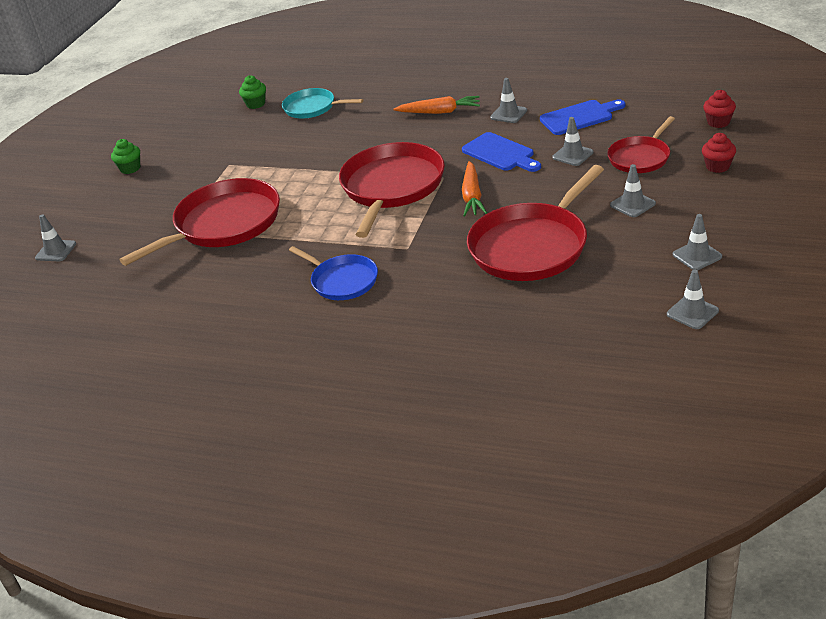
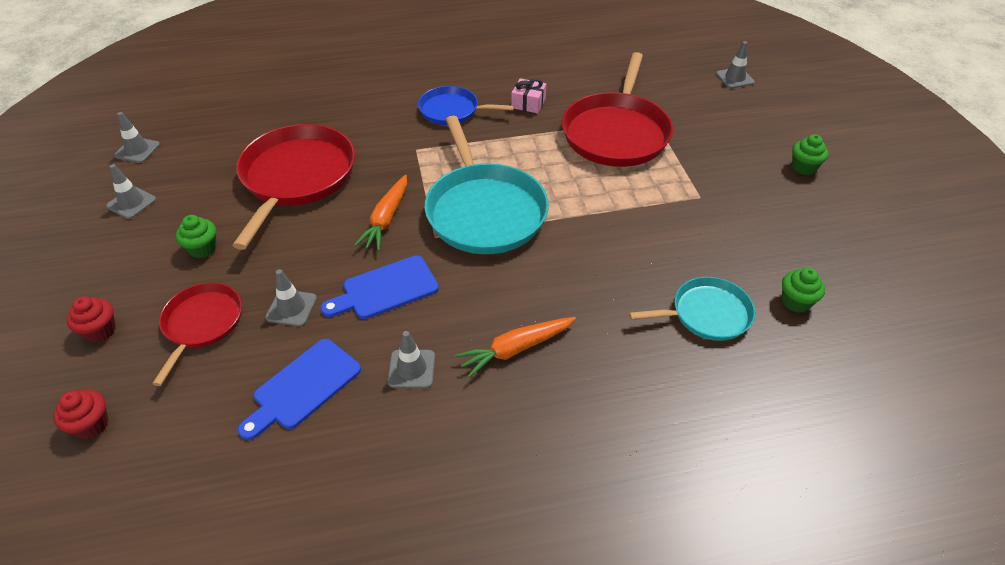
camera: 145 degrees right, 10 degrees up
(264, 271) = (528, 103): none -> pink gift
(391, 187) = (484, 211): red pan -> turquoise pan
(472, 196) = (386, 219): orange carrot -> orange carrot turned 135 degrees counterclockwise
(500, 153) = (386, 289): blue cutting board -> blue cutting board turned 45 degrees counterclockwise
(632, 204) = (203, 249): grey traffic cone -> green cupcake

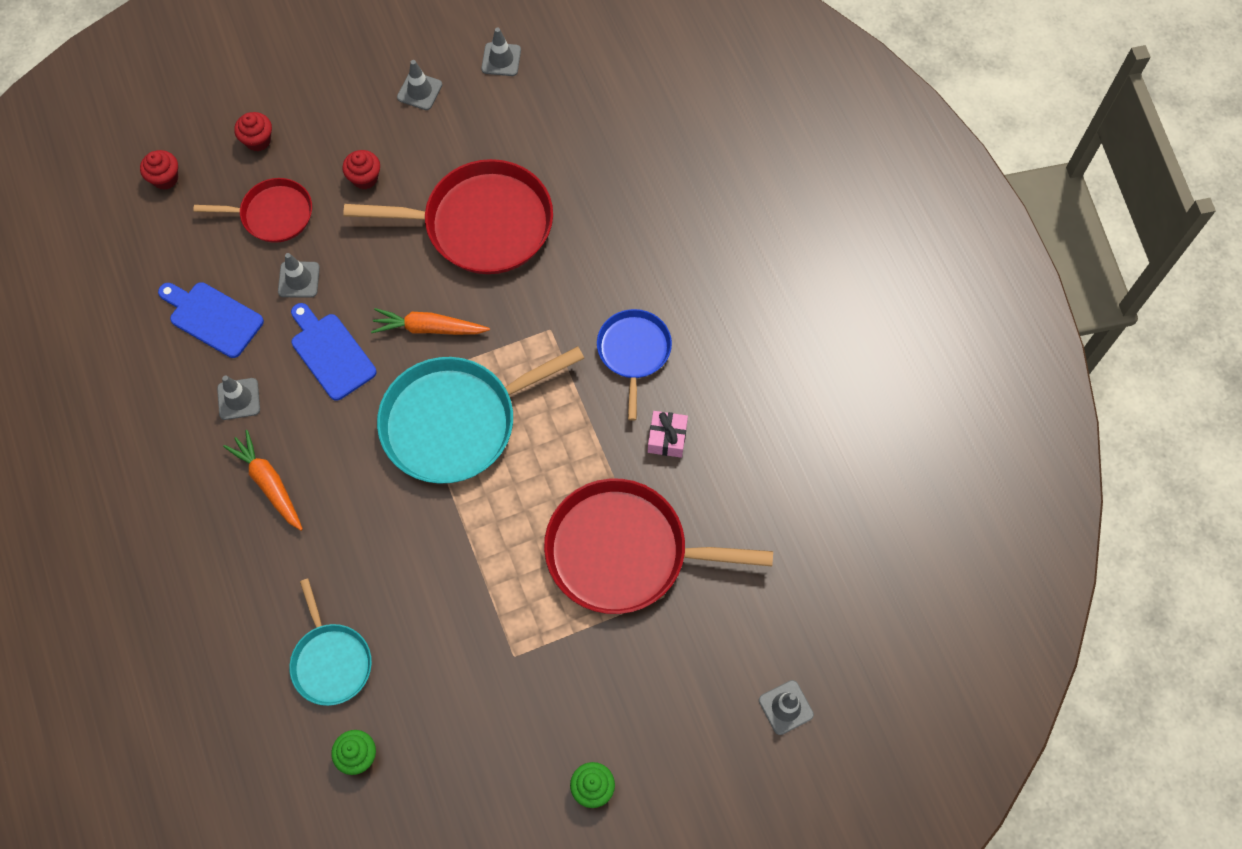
camera: 80 degrees right, 20 degrees up
(203, 249) = (365, 178): green cupcake -> red cupcake

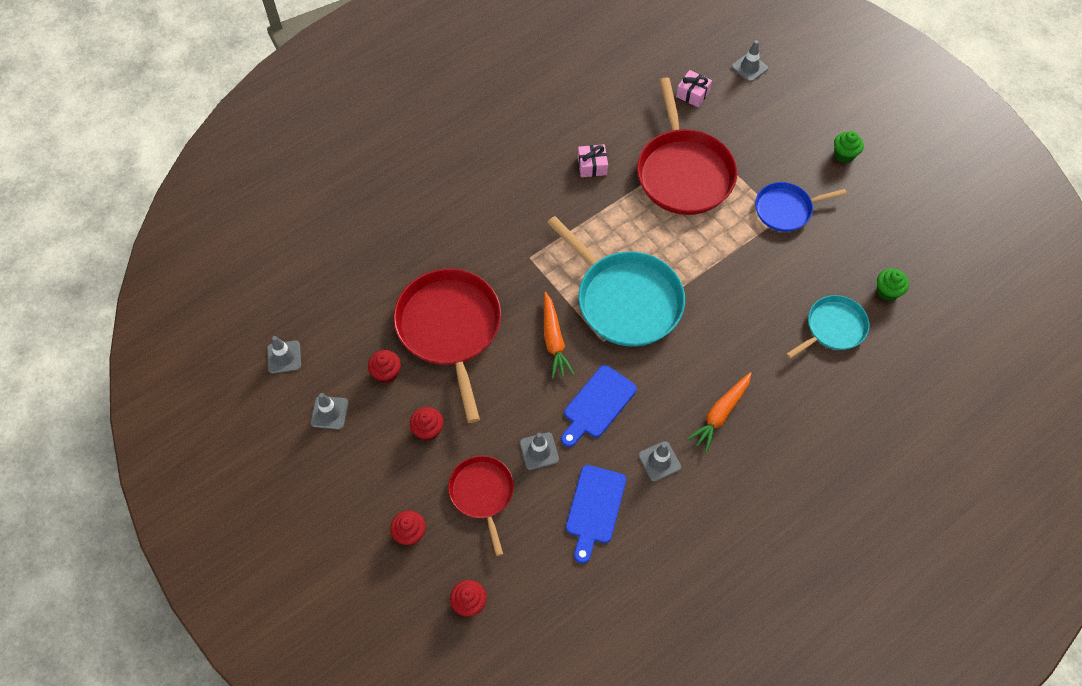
camera: 105 degrees left, 5 degrees down
(447, 151) = (386, 373): none -> red cupcake
(633, 352) = (531, 200): blue pan -> blue pan (786, 209)
(756, 607) = (692, 94): none -> pink gift

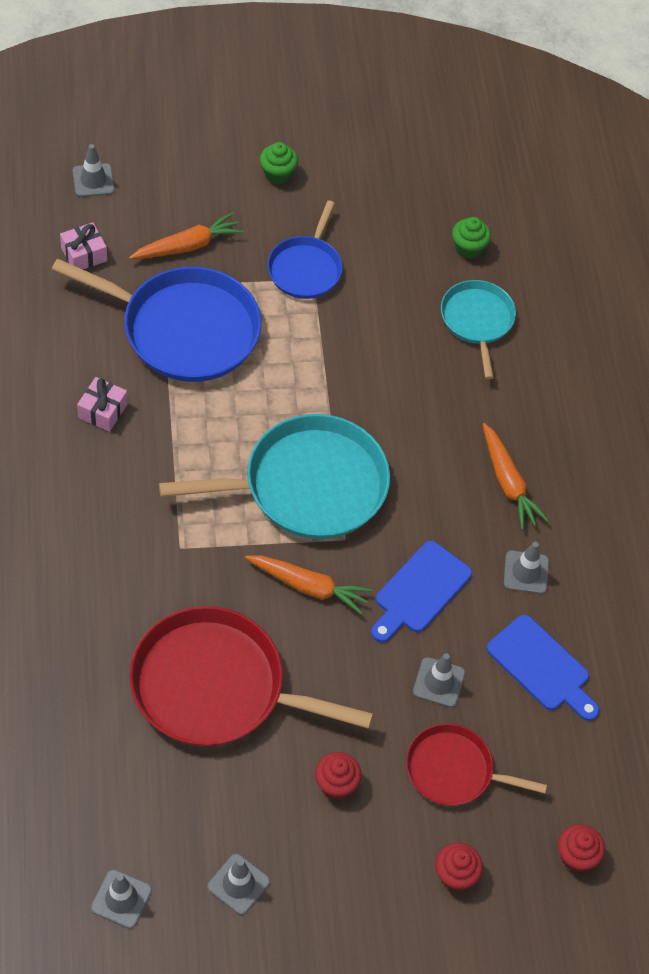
camera: 65 degrees left, 5 degrees down
(386, 373) = (228, 790): red cupcake -> none
(597, 404) = (420, 591): blue cutting board -> blue cutting board turned 60 degrees clockwise
(683, 172) = (184, 329): red pan -> blue pan
(746, 140) = (188, 246): none -> orange carrot

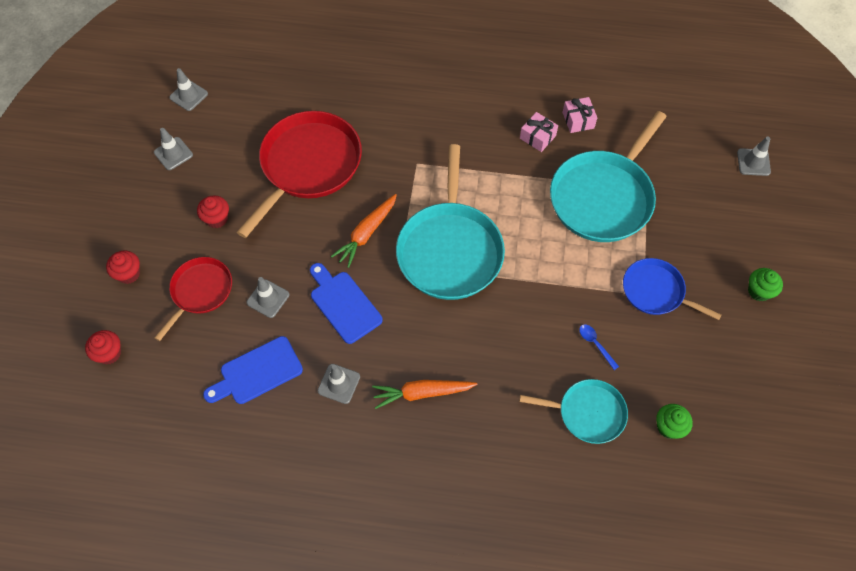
camera: 110 degrees right, 5 degrees up
(84, 254) = (680, 146): pink gift -> pink gift (578, 120)
(184, 329) = (603, 197): blue pan -> turquoise pan
(188, 246) = (684, 213): orange carrot -> none
(392, 320) = (595, 344): none -> blue spoon

